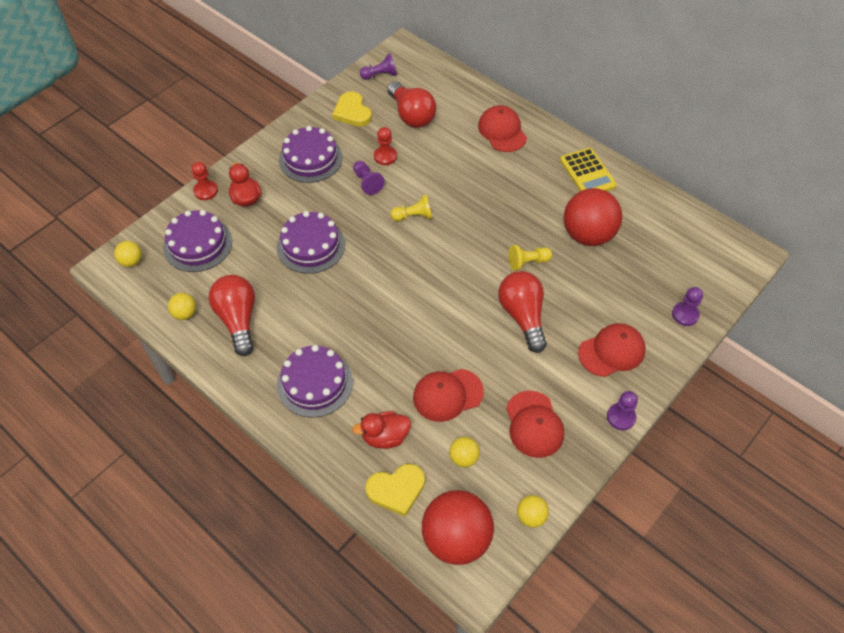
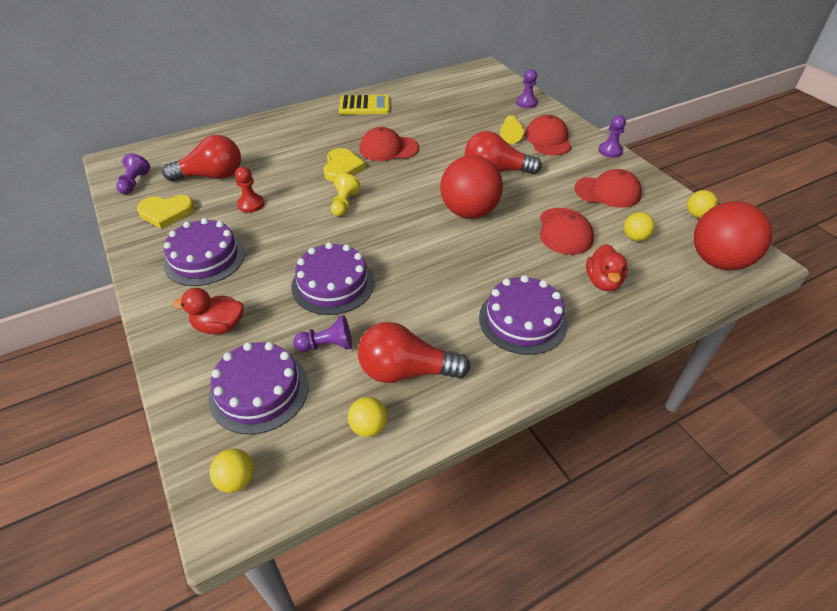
camera: 70 degrees left, 10 degrees down
(206, 191) = (172, 365): red pawn -> none
(367, 182) = (276, 224): purple pawn -> purple pawn (327, 345)
(396, 490) = (664, 287): yellow heart -> yellow heart (342, 167)
(502, 131) = (282, 132): red cap -> red cap (388, 148)
(527, 262) = (439, 155): yellow pawn -> yellow pawn (510, 135)
(588, 235) = (428, 121): red ball -> red ball (469, 212)

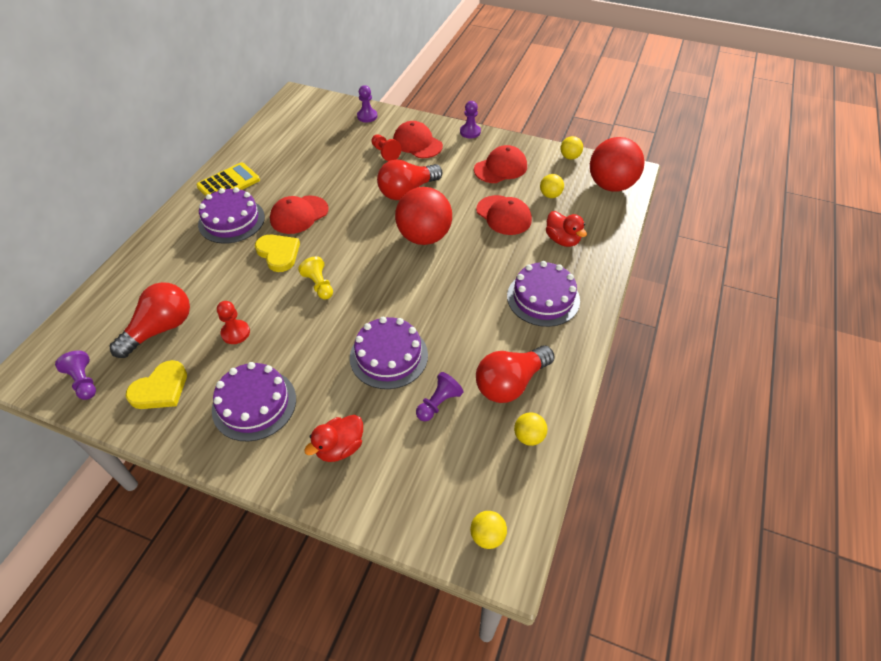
camera: 40 degrees left, 5 degrees up
(259, 391) = (430, 469): purple cake -> purple cake (231, 220)
(510, 135) = (385, 153): yellow pawn -> red pawn

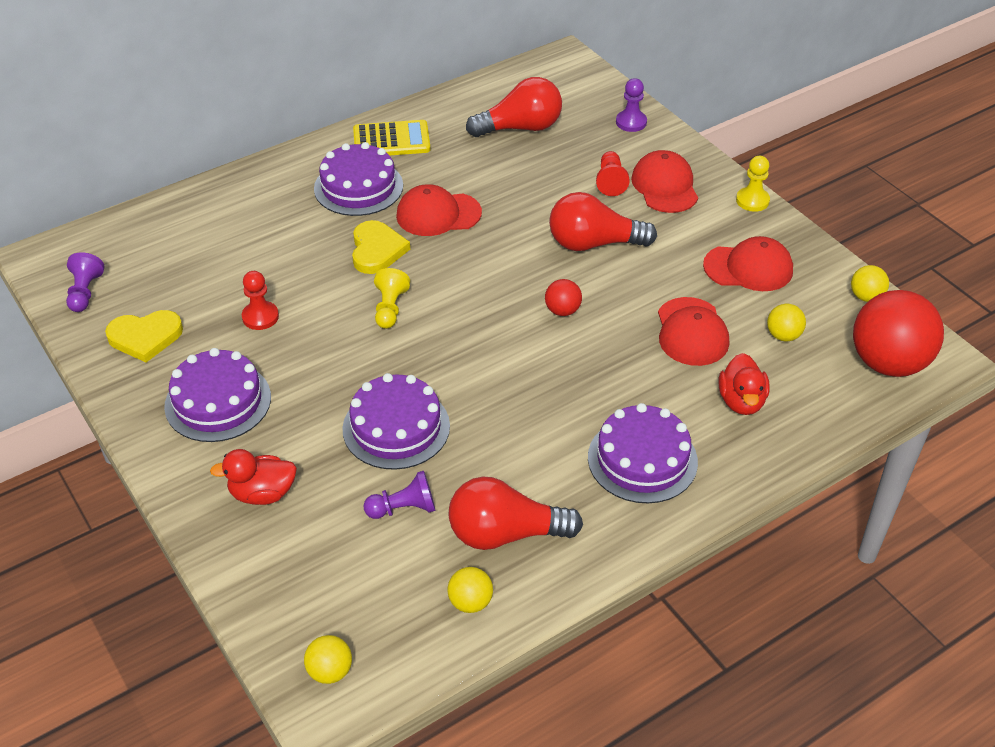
camera: 35 degrees right, 5 degrees down
(161, 329) = (193, 274): red light bulb -> red light bulb (520, 128)
(424, 237) = (562, 311): red ball -> red ball, size x0.45
(470, 132) = (752, 200): purple pawn -> yellow pawn

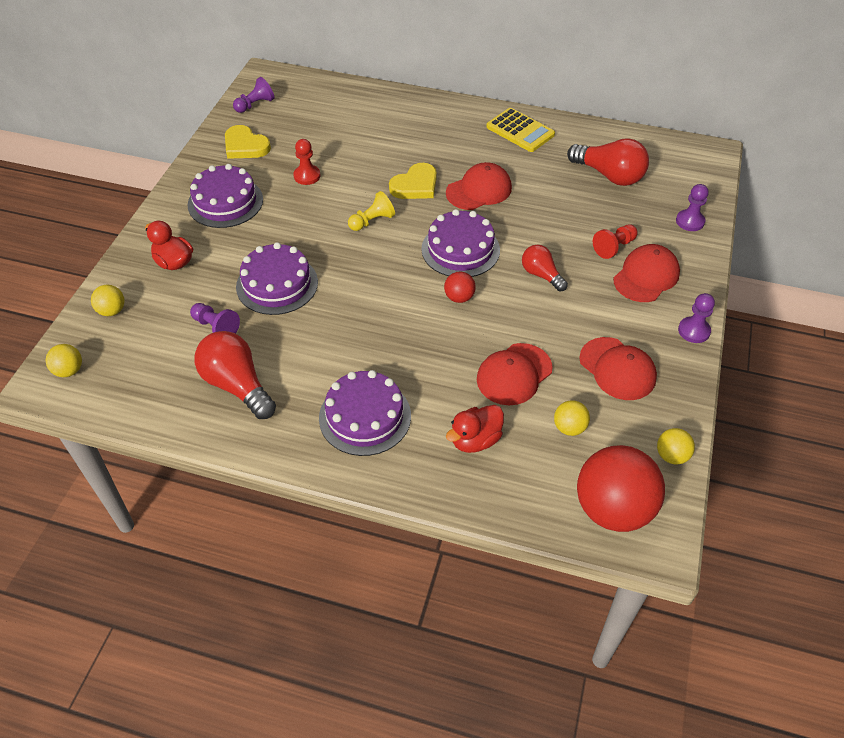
camera: 50 degrees right, 5 degrees up
(358, 187) = (460, 144): purple cake -> purple cake (460, 249)
(438, 214) = (479, 190): red cap -> red cap turned 105 degrees clockwise
(470, 602) = (169, 401): yellow ball -> yellow ball (112, 311)
(593, 243) = (541, 275): red light bulb -> red light bulb, size x0.60
(752, 200) = (694, 331): yellow pawn -> purple pawn

